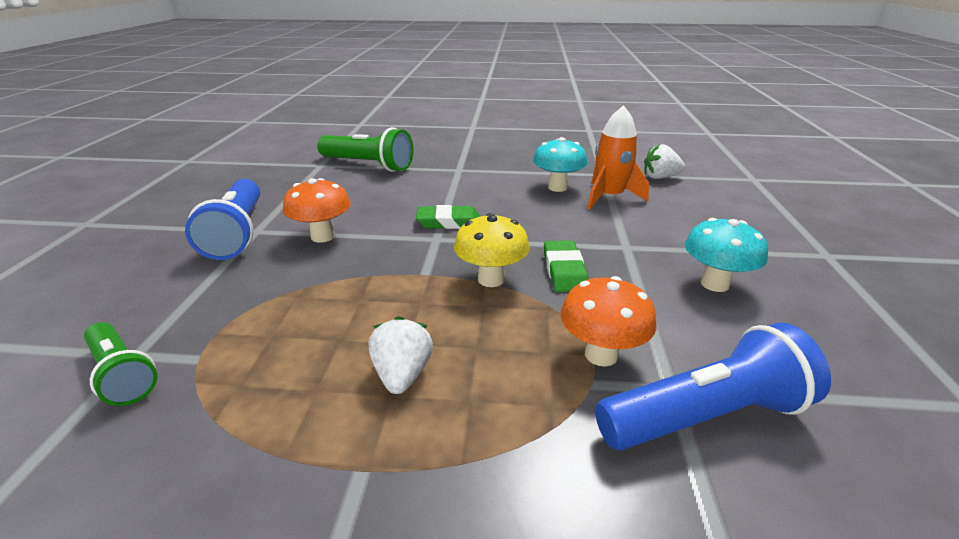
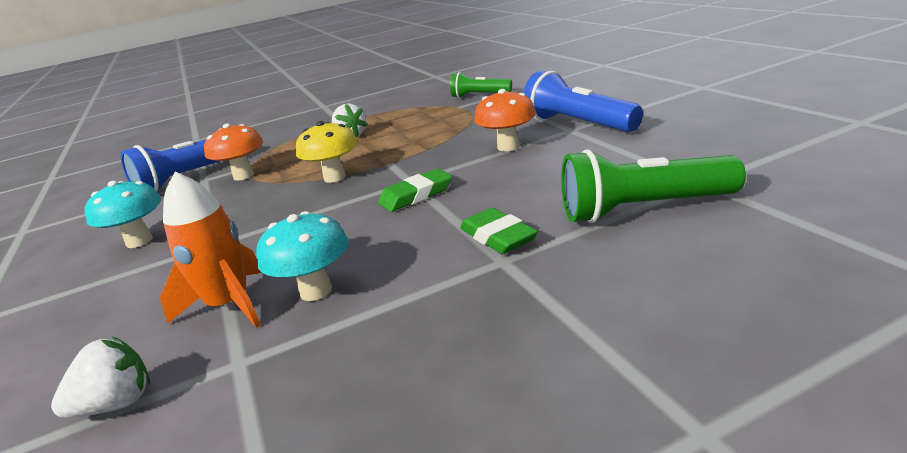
camera: 155 degrees right, 5 degrees down
(564, 270) = (277, 203): green eraser -> green eraser (498, 236)

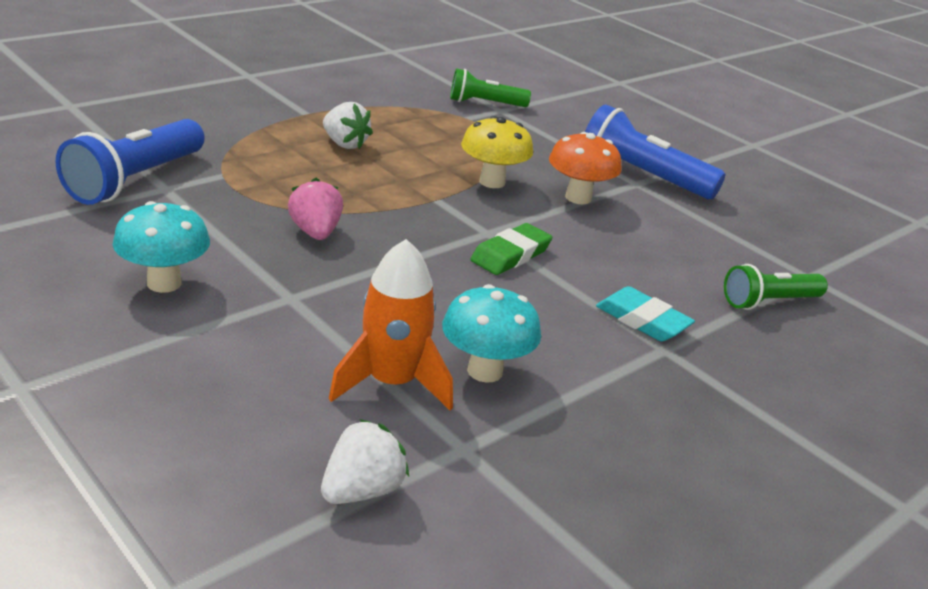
camera: 25 degrees left, 5 degrees up
(244, 176) = (230, 190): orange mushroom -> none
(276, 196) = (315, 232): none -> pink strawberry
(335, 177) = (378, 213): yellow mushroom -> yellow mushroom (492, 182)
(498, 236) = (642, 320): green eraser -> turquoise eraser
(643, 209) = (769, 302): green flashlight -> green flashlight, size x0.63

